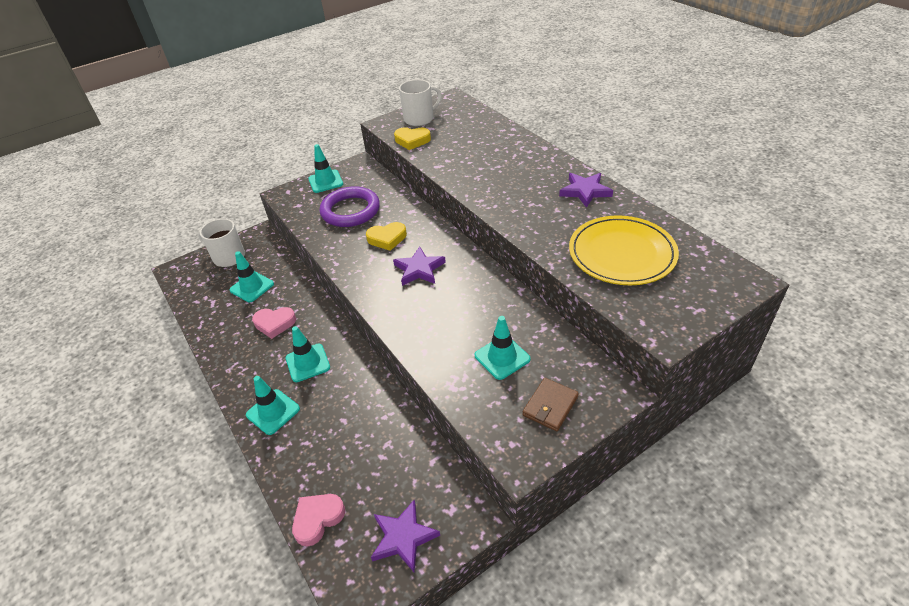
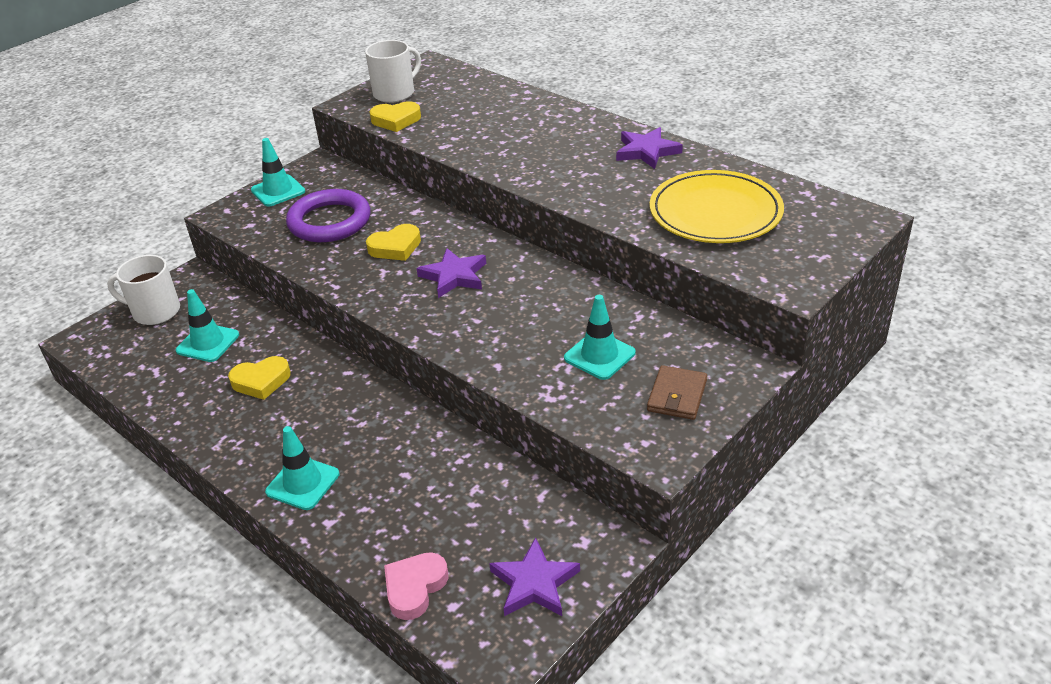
camera: 15 degrees left, 5 degrees down
(275, 324) = (261, 381): pink heart -> yellow heart
(308, 363) = (328, 419): turquoise traffic cone -> none

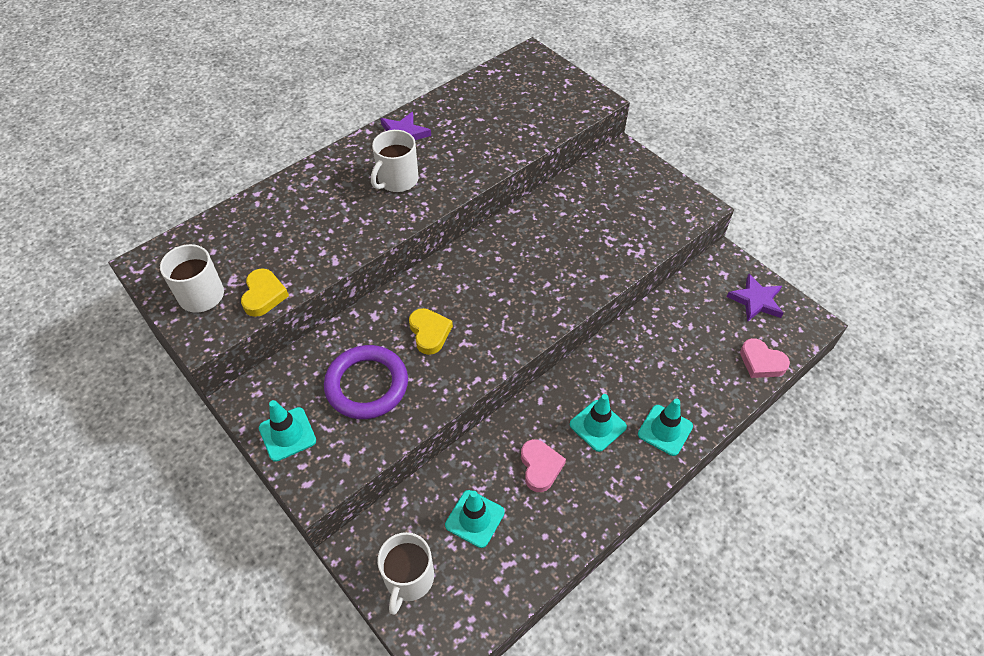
camera: 85 degrees left, 15 degrees up
(261, 381) = (540, 467): yellow heart -> pink heart
(454, 276) = (485, 294): purple star -> none
(570, 160) = (397, 180): none -> white mug
(599, 355) = (601, 220): turquoise traffic cone -> turquoise traffic cone (597, 425)
(677, 395) = (646, 190): brown wallet -> none
(715, 212) = (502, 116): yellow plate -> none

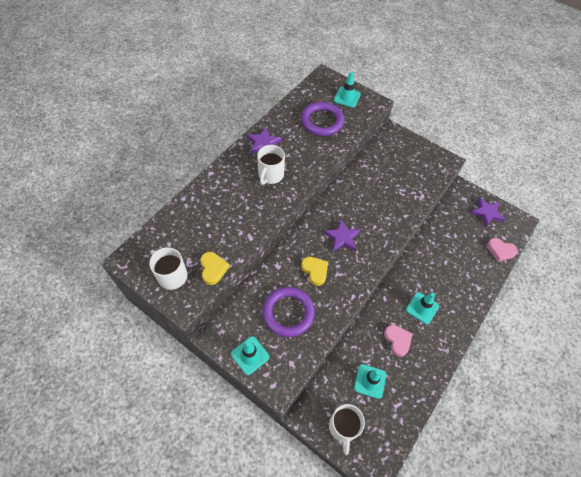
camera: 15 degrees left, 5 degrees up
(489, 292) = (342, 237): none -> purple star
(504, 116) = (322, 121): none -> purple ring
(665, 430) = (460, 303): turquoise traffic cone -> turquoise traffic cone (347, 97)

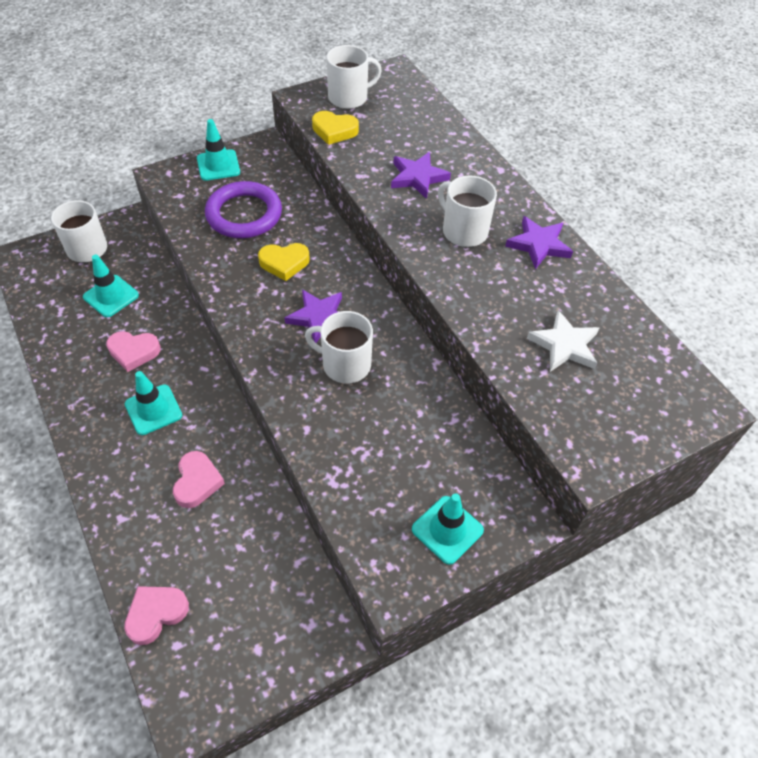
camera: 115 degrees right, 5 degrees down
(322, 121) = (564, 345): purple ring -> white star
(347, 97) = (624, 418): turquoise traffic cone -> turquoise traffic cone (447, 530)
(362, 215) = (345, 364): none -> white mug
(442, 267) = (197, 482): none -> pink heart
(486, 213) = (250, 651): purple star -> purple star (417, 177)

